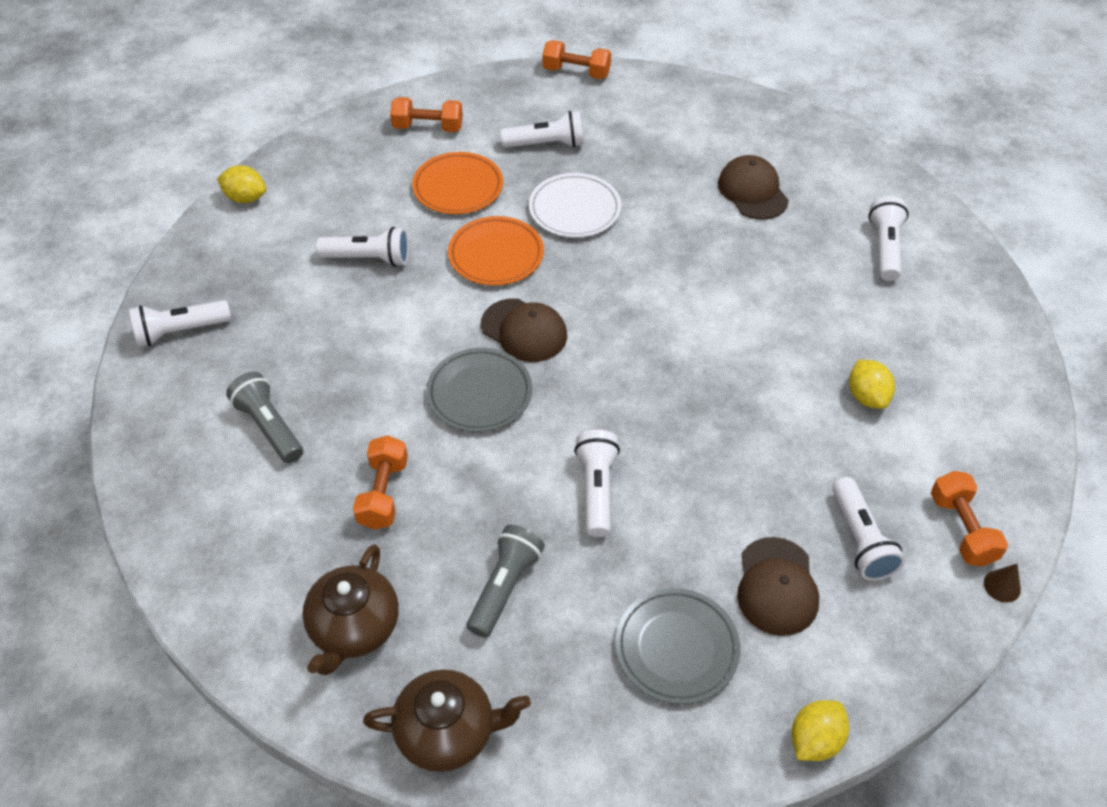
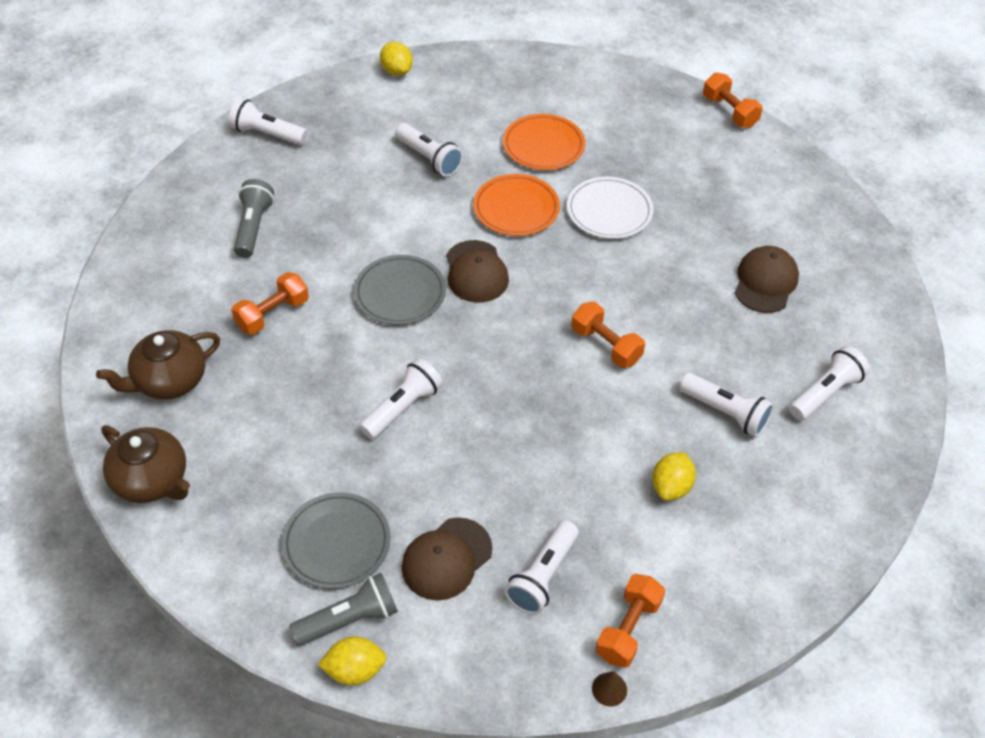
camera: 40 degrees right, 0 degrees up
(428, 127) = (570, 91): orange dumbbell -> orange dumbbell (606, 345)
(504, 587) = (278, 423): grey flashlight -> grey flashlight (349, 619)
(546, 144) = (643, 152): white flashlight -> white flashlight (725, 412)

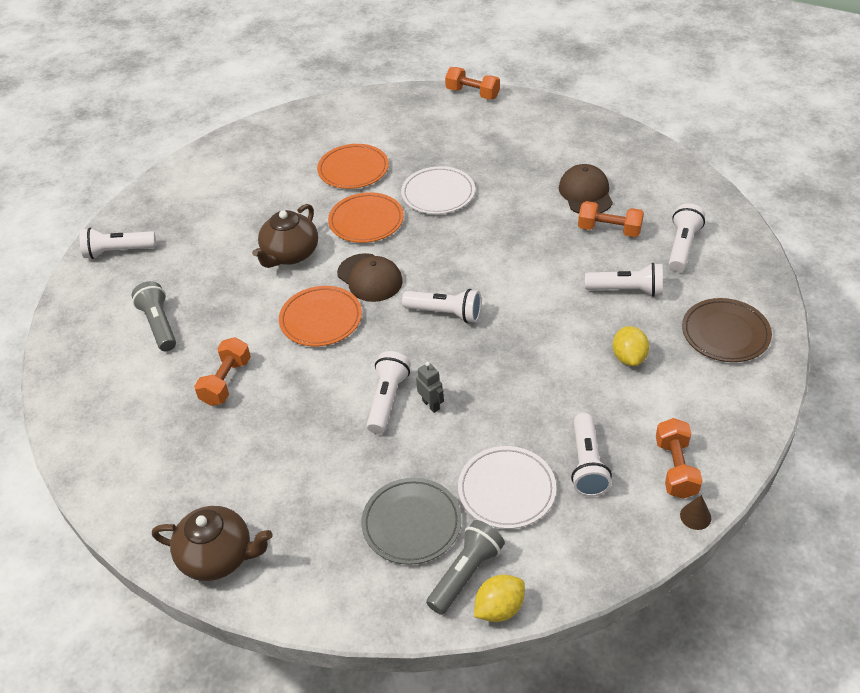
camera: 25 degrees left, 5 degrees down
(170, 381) = (174, 473): brown teapot -> brown teapot (290, 254)
(396, 71) = (194, 163): yellow lemon -> none
(400, 293) = (321, 319): grey plate -> orange plate
(429, 158) = (270, 214): white flashlight -> white flashlight (445, 313)
(439, 434) = (431, 404): none -> grey robot
(446, 559) = (506, 490): brown cap -> white plate
(606, 345) = (507, 285): orange dumbbell -> orange dumbbell (609, 230)
(795, 513) = (725, 333): none -> brown plate

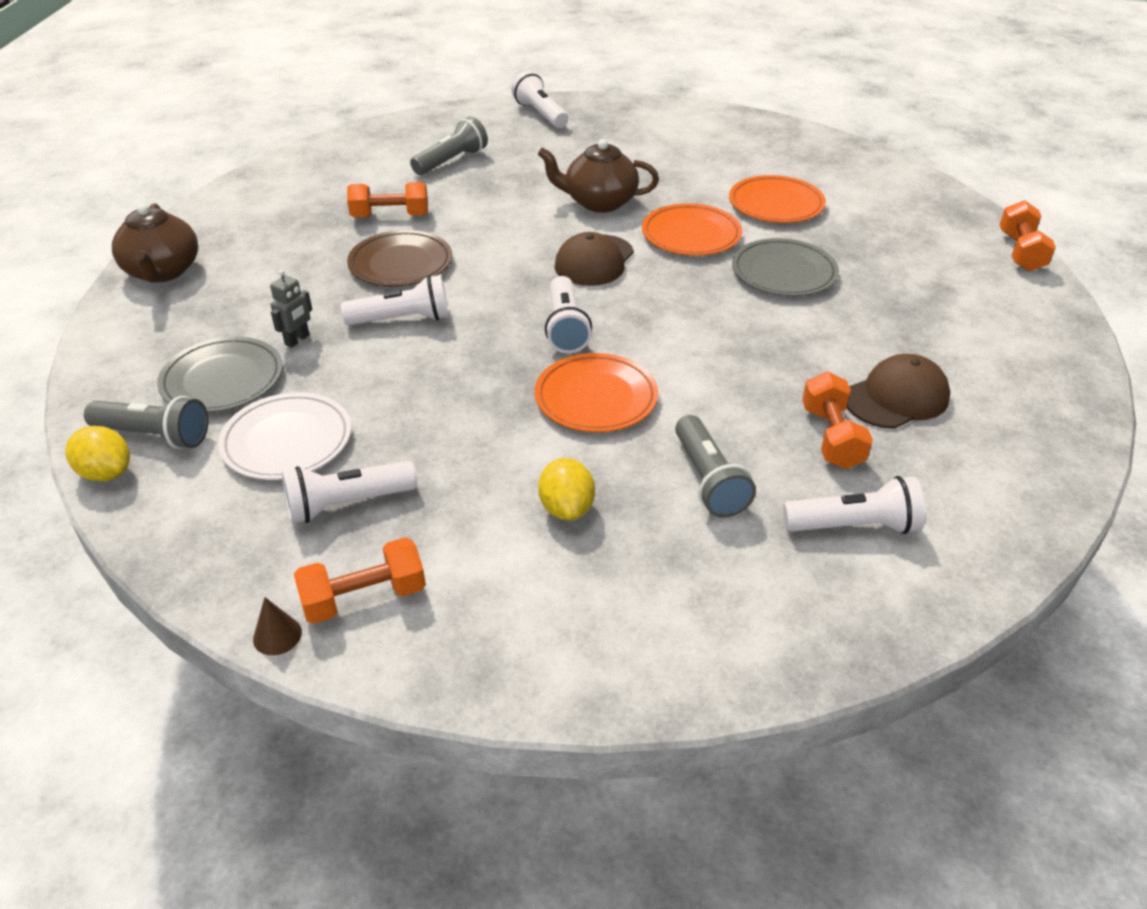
camera: 65 degrees right, 5 degrees down
(321, 319) = (508, 246): orange plate -> orange plate (596, 398)
(431, 404) = (407, 352): grey robot -> grey robot (297, 340)
(438, 194) = (784, 272): white plate -> grey plate
(626, 290) = (708, 480): white flashlight -> grey flashlight
(629, 357) = (566, 508): yellow lemon -> yellow lemon turned 75 degrees counterclockwise
(725, 333) = (677, 613): brown plate -> brown plate (400, 263)

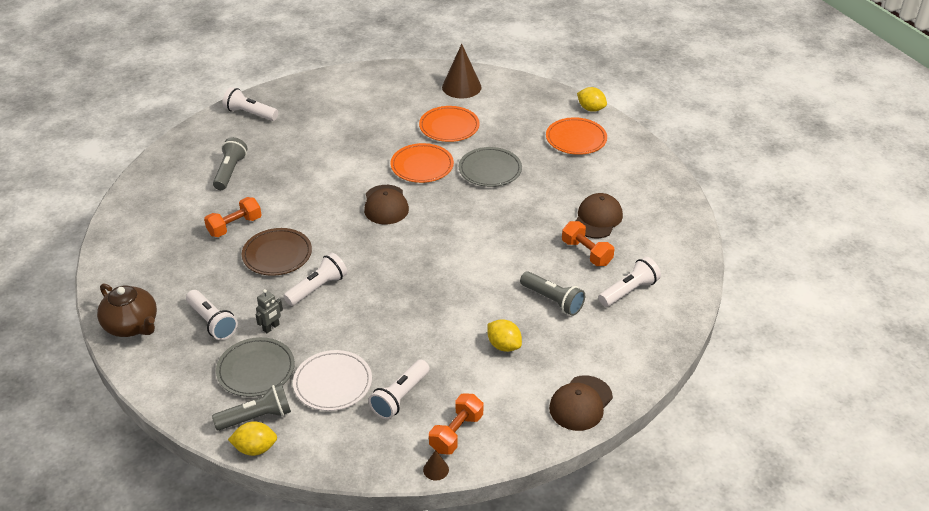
camera: 35 degrees left, 0 degrees up
(297, 340) = (271, 327): grey robot -> grey robot turned 45 degrees clockwise
(566, 328) = (410, 252): white flashlight -> white flashlight (212, 322)
(596, 398) = (463, 284): orange plate -> orange plate (576, 139)
(598, 662) = (580, 403): none -> brown cap
(599, 202) = (351, 165): brown teapot -> none
(840, 167) = (461, 87): none -> brown cone
(1020, 252) = (591, 109): orange dumbbell -> yellow lemon

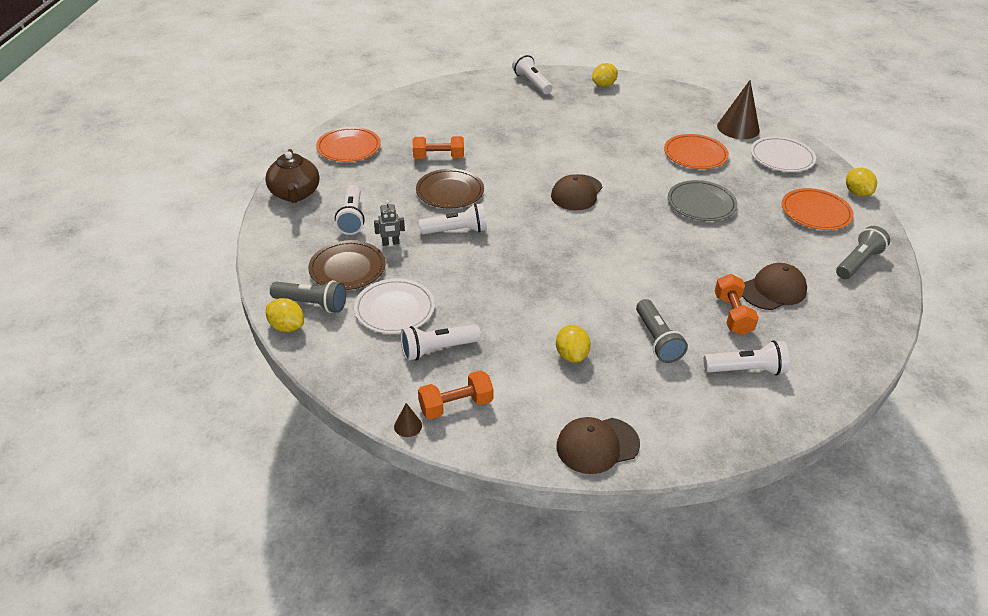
camera: 35 degrees right, 0 degrees up
(230, 171) = (474, 117): grey flashlight -> grey flashlight (858, 262)
(256, 370) = (347, 268): grey plate -> brown plate
(317, 90) = (603, 85): none -> yellow lemon
(422, 166) = (639, 176): orange plate -> orange plate (348, 147)
(515, 100) = (781, 157): none -> white plate

